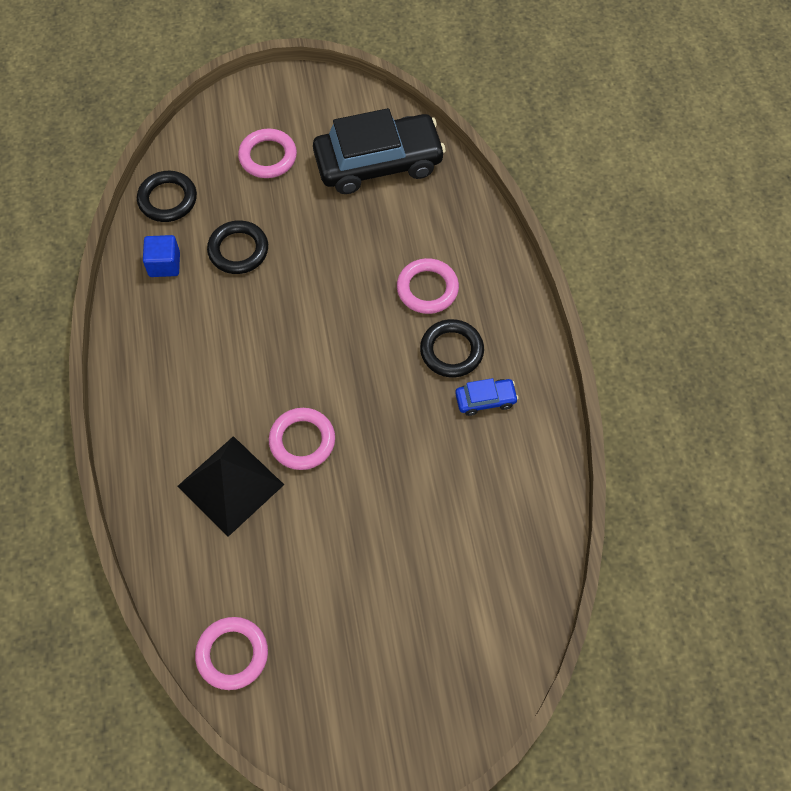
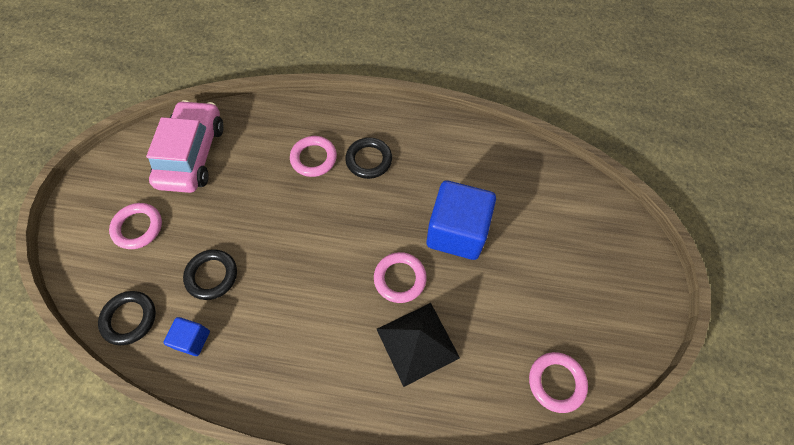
camera: 70 degrees left, 0 degrees up
(378, 162) = (192, 154): black car -> pink car
(389, 487) = (457, 232): none -> blue cube
(485, 400) = (413, 153): blue car -> none

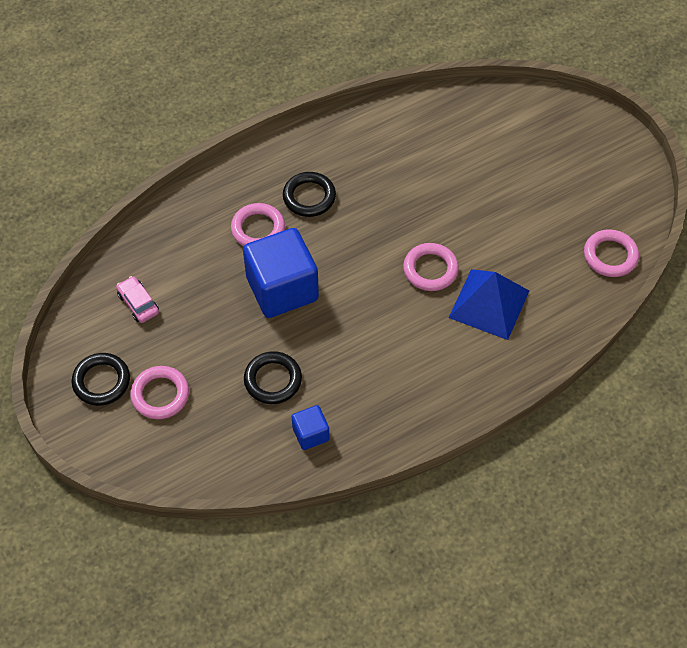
camera: 40 degrees left, 5 degrees down
(129, 318) = (239, 461): black ring -> black ring (101, 381)
(192, 154) = (138, 303): pink car -> pink car, size x0.43
(417, 343) = (489, 304): black pyramid -> blue pyramid
(457, 232) = (441, 203): blue cube -> blue cube (282, 289)

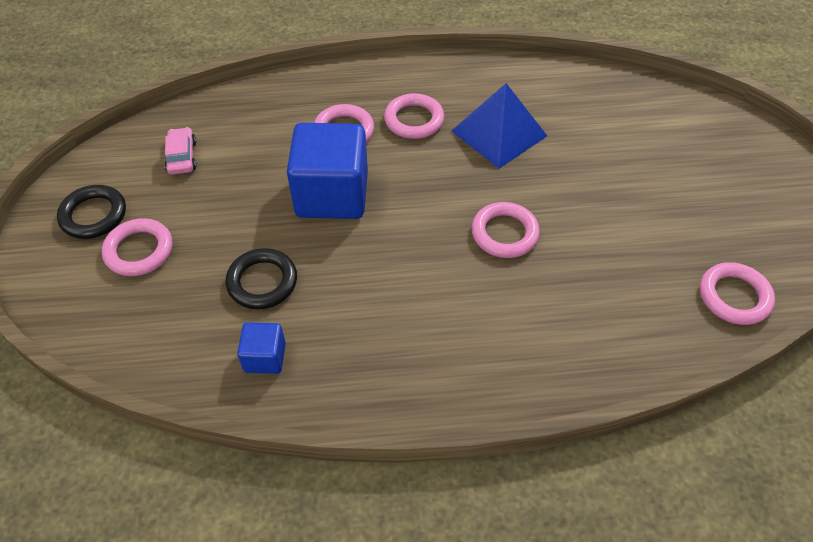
camera: 25 degrees right, 5 degrees down
(309, 197) = (414, 120): black ring -> pink ring
(489, 304) = (555, 295): blue pyramid -> blue pyramid (499, 133)

